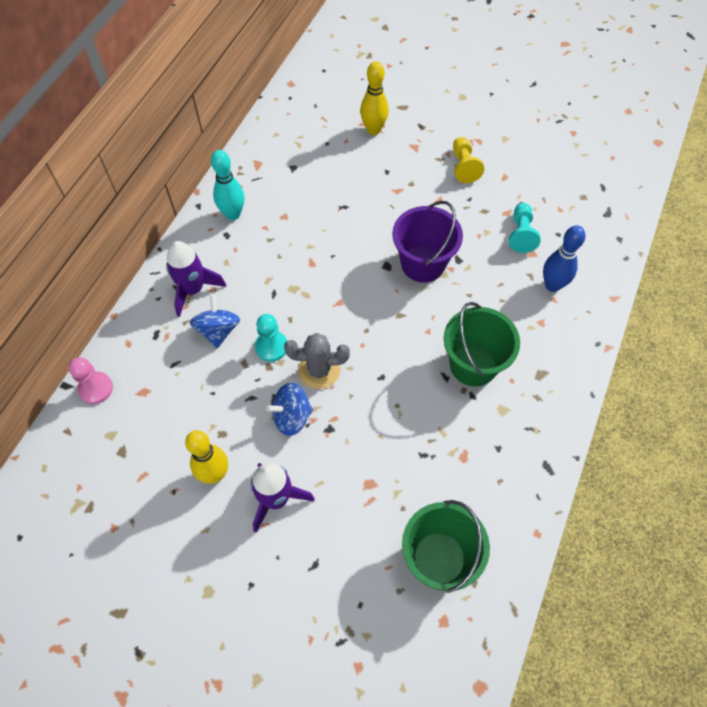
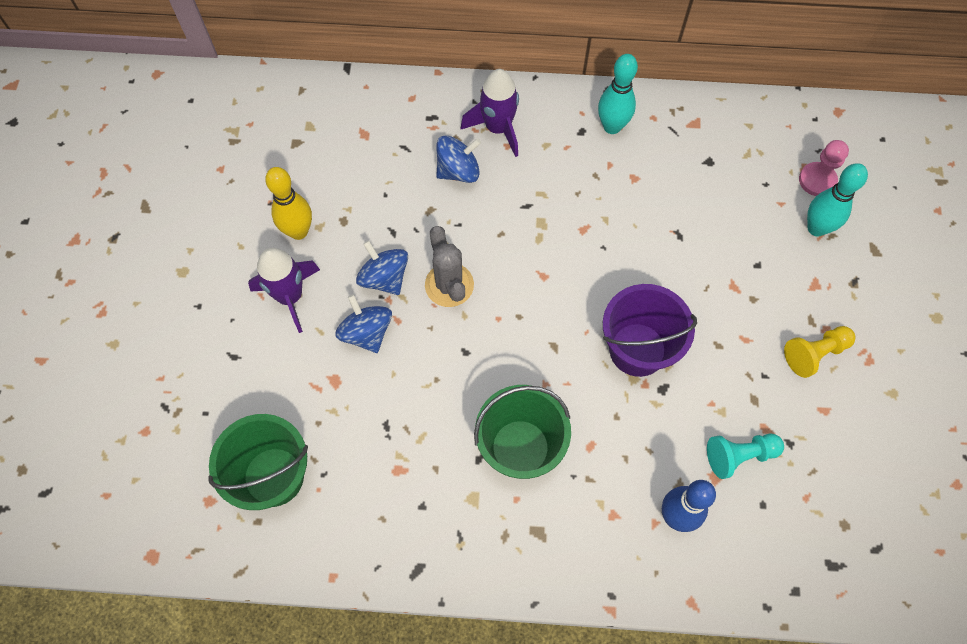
camera: 70 degrees right, 5 degrees up
(96, 388) = (352, 93): pink pawn -> pink pawn (817, 180)
(271, 347) = (459, 228): turquoise pawn -> none
(336, 446) = (366, 333): none -> blue spinning top
(373, 130) = (816, 228): yellow bowling pin -> turquoise bowling pin

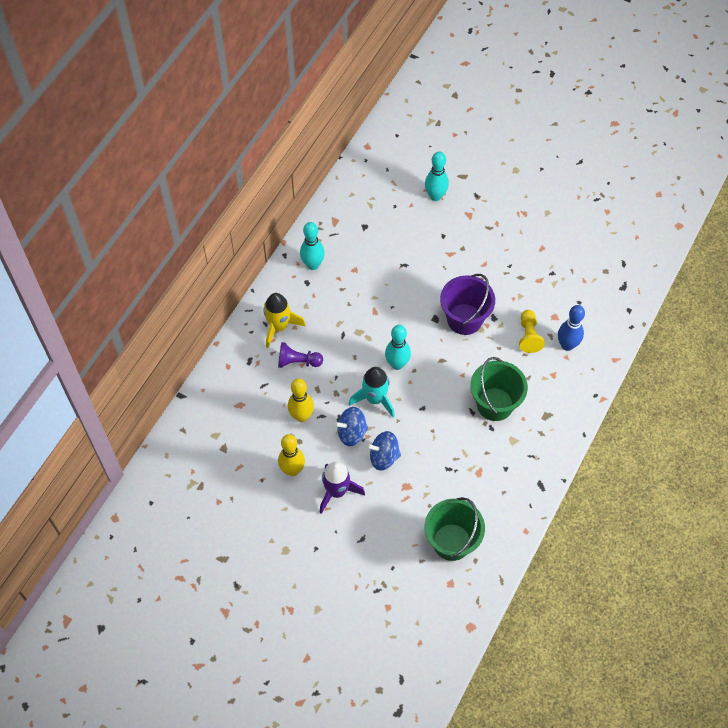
camera: 65 degrees left, 5 degrees down
(381, 209) = (301, 416): none -> yellow bowling pin
(449, 285) = (375, 399): grey cactus -> turquoise rocket
(458, 171) = (298, 361): blue spinning top -> purple pawn
(498, 128) = (279, 327): purple rocket -> yellow rocket
(517, 291) = (397, 364): none -> turquoise bowling pin
(739, 456) = (548, 300): turquoise pawn -> none
(815, 354) = (508, 236): yellow pawn -> yellow pawn (528, 336)
(817, 180) = (406, 180): pink pawn -> none

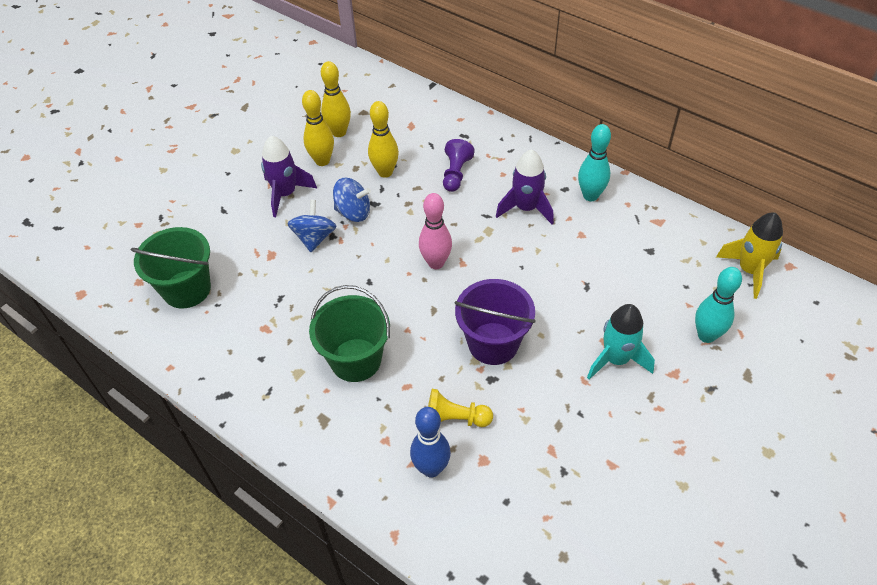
camera: 100 degrees right, 10 degrees down
(253, 464) = (339, 132): none -> yellow bowling pin
(279, 327) = (504, 161): yellow rocket -> yellow rocket (749, 270)
(331, 308) = (526, 208): none -> purple rocket
(351, 433) = (353, 212): blue spinning top -> blue spinning top turned 105 degrees clockwise
(375, 399) = (392, 237): turquoise rocket -> turquoise rocket (616, 359)
(397, 364) = (436, 263): turquoise bowling pin -> pink bowling pin

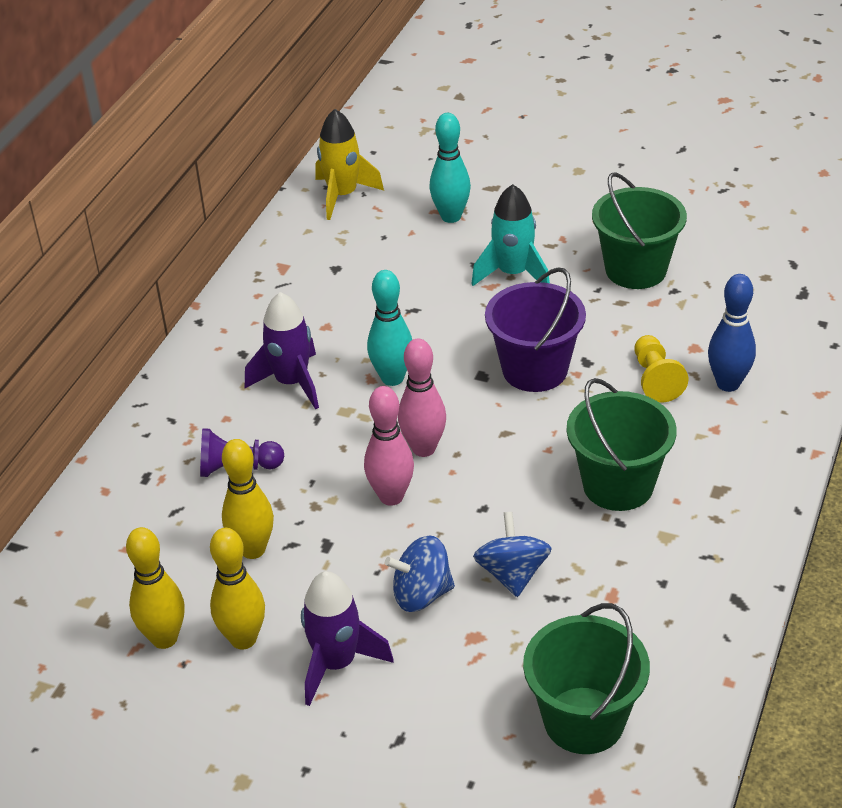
camera: 105 degrees left, 10 degrees down
(353, 212) = (353, 563): blue spinning top -> blue spinning top (512, 574)
(399, 239) = (391, 497): none -> pink bowling pin
(590, 196) = (250, 328): turquoise bowling pin -> turquoise bowling pin (392, 378)
(600, 450) = (635, 270): none -> green bucket

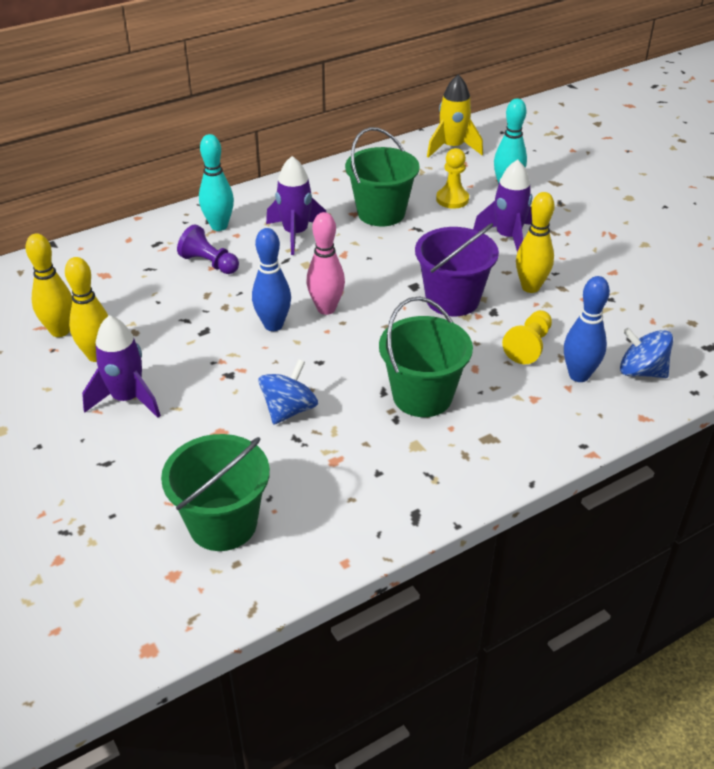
camera: 35 degrees right, 0 degrees up
(253, 549) = (162, 311): yellow bowling pin -> yellow bowling pin (530, 287)
(391, 497) = (273, 325): pink bowling pin -> blue bowling pin
(392, 378) = (357, 260): turquoise bowling pin -> turquoise bowling pin (219, 226)
(411, 258) = (452, 199): none -> yellow pawn
(421, 594) = (222, 389): blue spinning top -> blue spinning top (641, 371)
(513, 274) = (507, 237): turquoise rocket -> purple rocket
(635, 270) = (597, 273): green bucket -> green bucket (381, 213)

